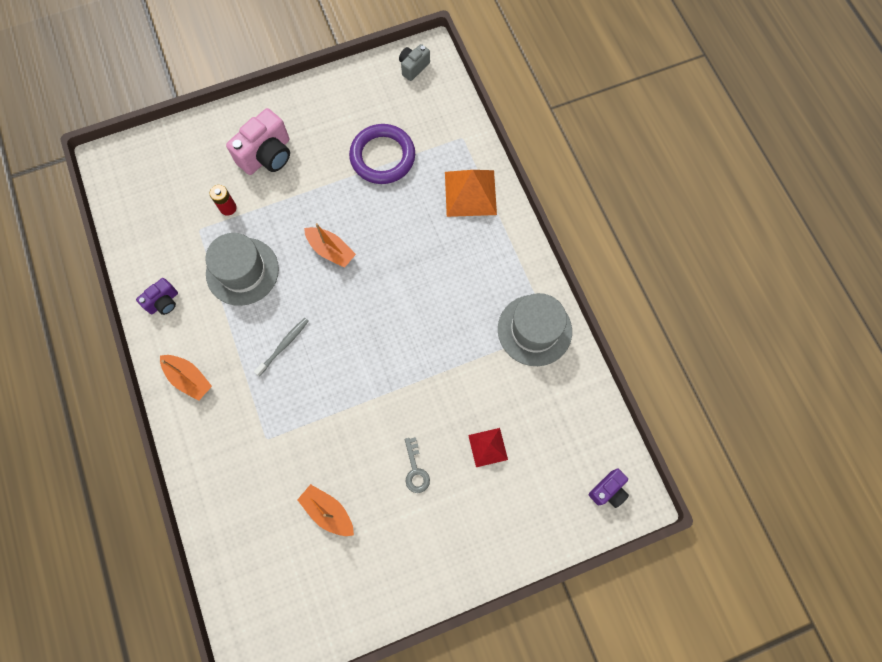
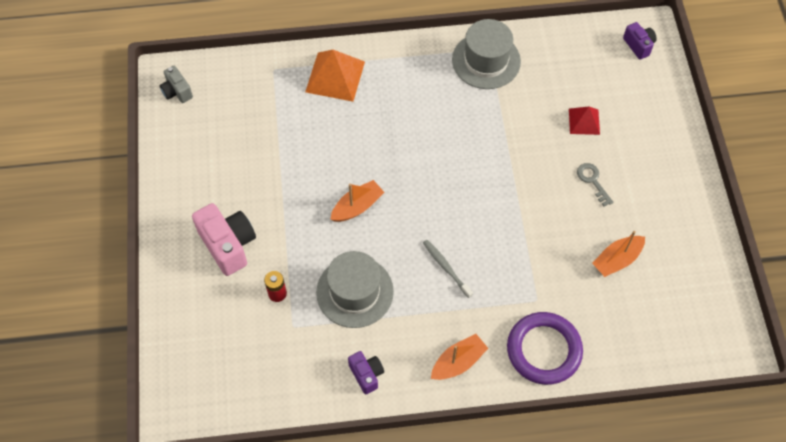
camera: 75 degrees left, 10 degrees down
(382, 157) = (269, 140): purple ring -> purple ring (544, 350)
(415, 470) = (592, 181): grey key -> grey key turned 120 degrees counterclockwise

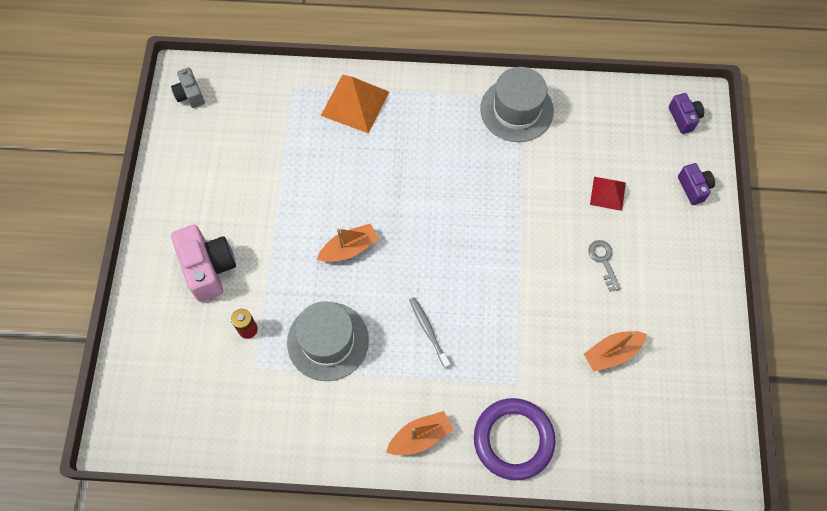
camera: 10 degrees right, 5 degrees up
(366, 374) = (322, 433): purple camera -> purple camera (693, 188)

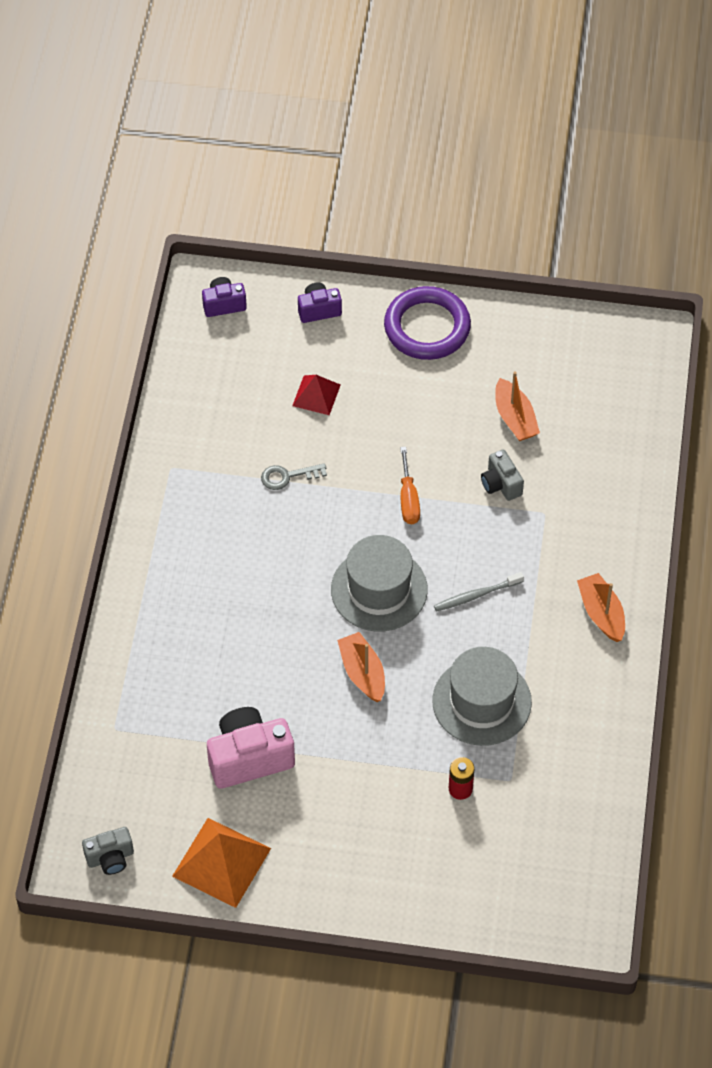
camera: 85 degrees left, 10 degrees down
(208, 268) = (375, 833): pink camera -> pink camera (249, 758)
(355, 103) = (153, 656): orange pyramid -> orange pyramid (221, 862)
(513, 439) = (608, 523): purple ring -> purple ring (427, 327)
(516, 110) = (188, 475): grey hat -> grey hat (379, 589)
(516, 271) = (408, 499): none -> orange screwdriver
(541, 345) = (501, 484): none -> grey camera
(603, 261) = (403, 411): grey key -> grey key (288, 476)

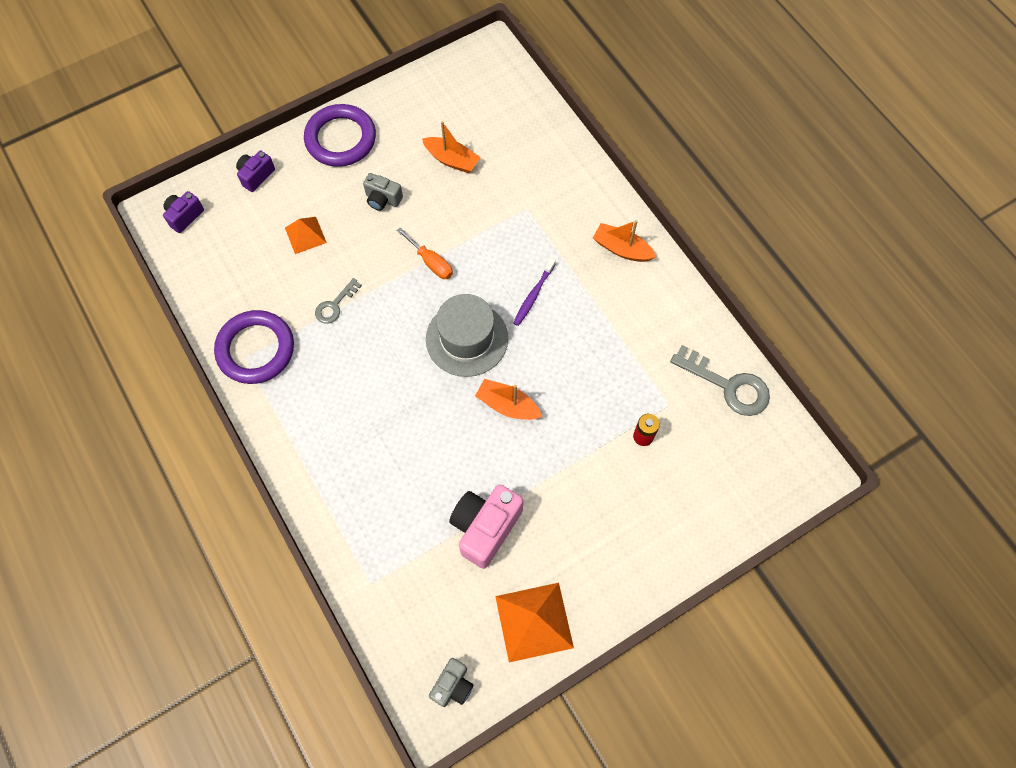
camera: 40 degrees left, 10 degrees up
(186, 466) = (256, 349): none -> purple ring
(316, 395) = (305, 235): red pyramid -> orange pyramid
(476, 595) = (533, 295): grey toothbrush -> purple toothbrush
(481, 701) = (602, 365): grey hat -> none
(501, 484) = (482, 209): grey camera -> grey camera (382, 199)
(583, 805) = (728, 385): none -> grey key

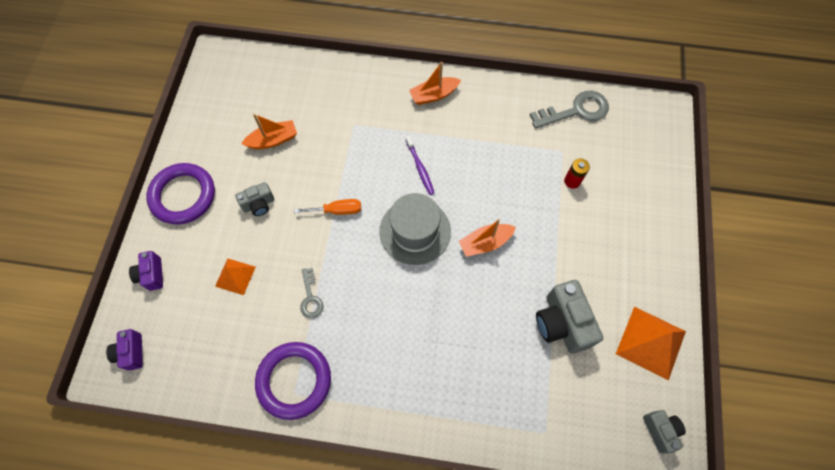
camera: 50 degrees left, 0 degrees up
(485, 528) = (562, 323): pink camera -> grey camera

